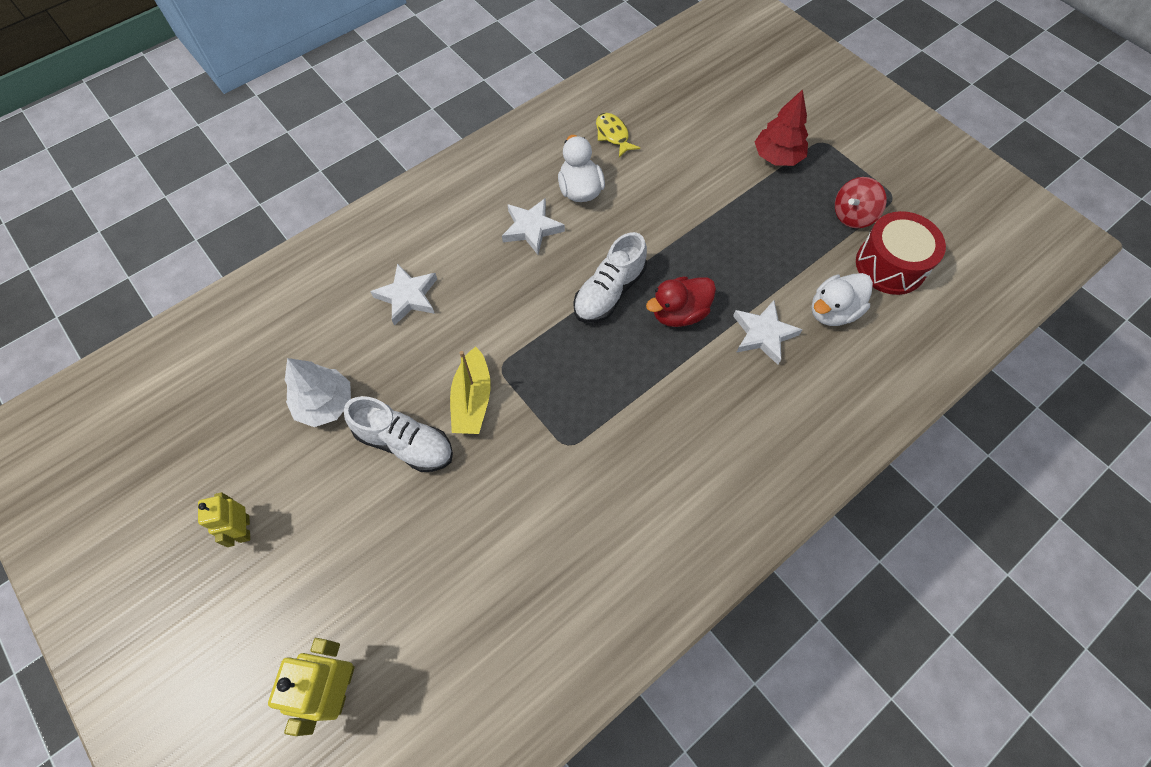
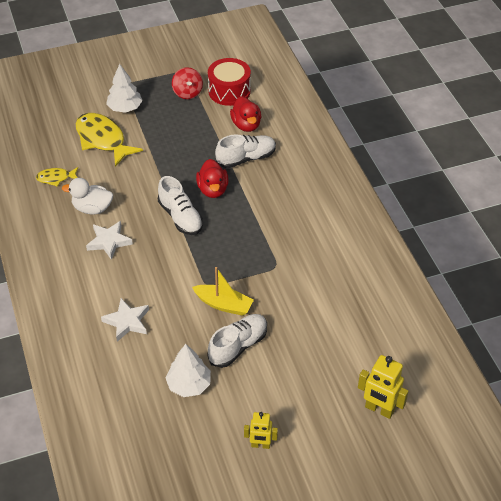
camera: 70 degrees left, 15 degrees down
(705, 155) = (103, 140): none -> yellow fish
(763, 334) = (246, 158): white star -> white shoe
(777, 157) = (125, 108): red tree -> white tree
(832, 311) = (246, 125): white duck -> red duck

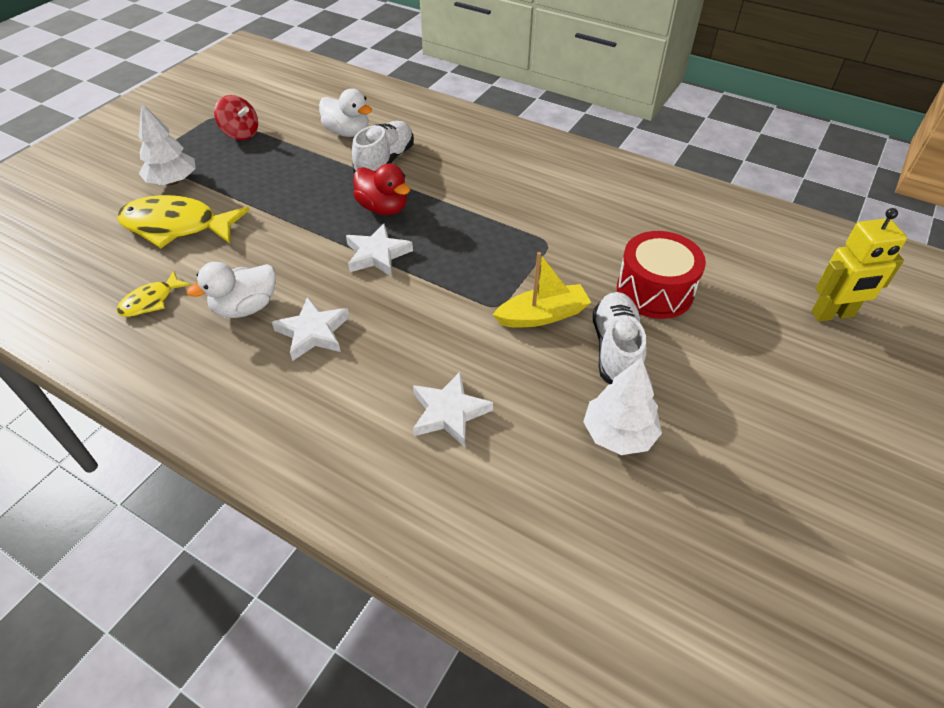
camera: 40 degrees left, 0 degrees up
(180, 217) = (377, 254): white shoe -> white star
(229, 91) = (291, 112): red drum -> red drum (654, 291)
(246, 125) = (347, 132): red duck -> white duck
(260, 445) = (785, 443): yellow robot -> none

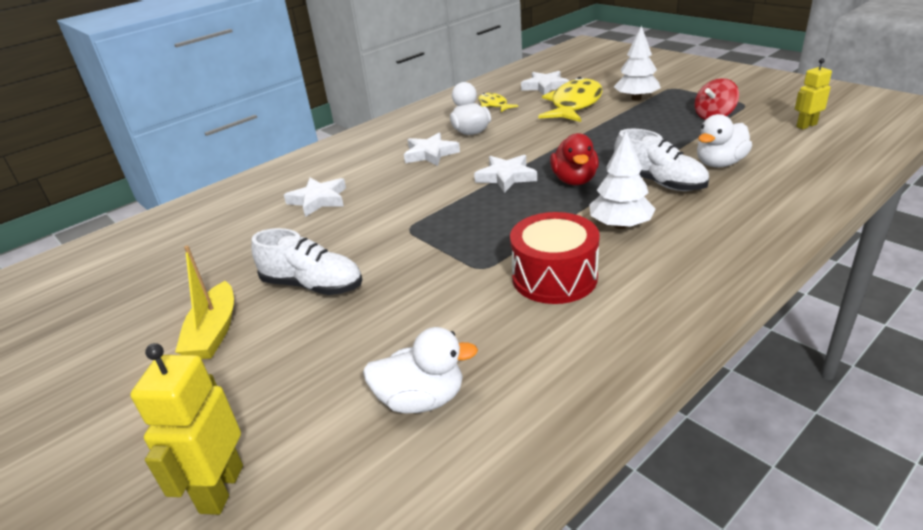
camera: 110 degrees right, 15 degrees down
(95, 259) = (545, 86): none -> white star
(273, 91) = (806, 125): none -> yellow robot
(383, 208) = (574, 180): red duck -> red duck turned 60 degrees counterclockwise
(542, 315) = (381, 251): yellow boat -> yellow boat (214, 332)
(618, 434) = (233, 269): white tree -> white tree (620, 225)
(654, 291) = (367, 329): red drum -> red drum (554, 277)
(704, 244) = (421, 399): none -> white duck

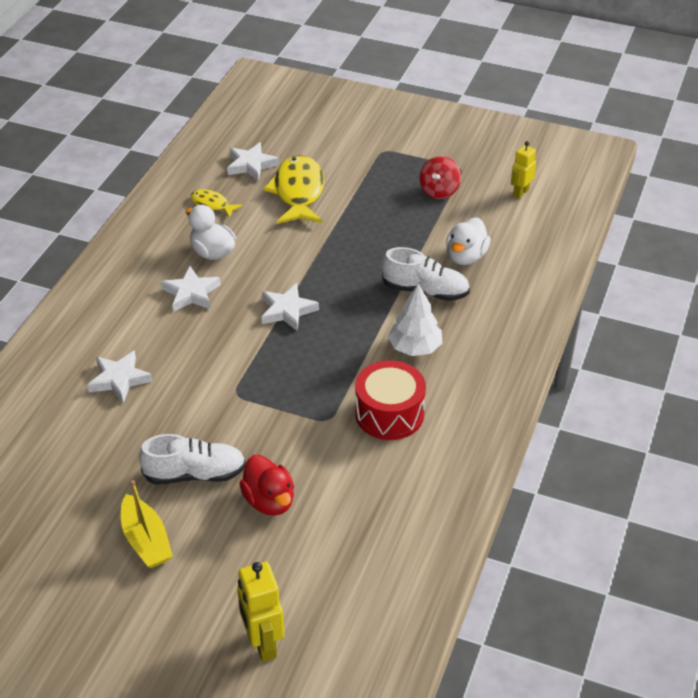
camera: 30 degrees left, 10 degrees up
(421, 399) = (353, 542): white duck -> none
(574, 180) = (352, 302): red duck -> red duck (269, 501)
(636, 98) = (356, 173): white tree -> none

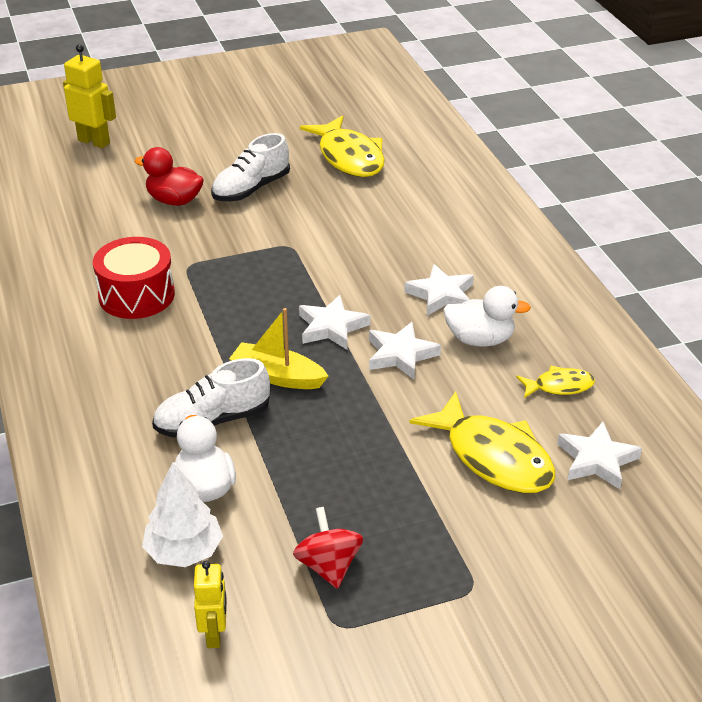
camera: 140 degrees right, 5 degrees down
(75, 461) = (349, 157): none -> yellow fish
(119, 379) = (396, 210): white star -> white star (400, 355)
(146, 540) = (236, 147): yellow boat -> yellow boat (277, 376)
(415, 347) = (167, 359): white tree -> white tree (184, 551)

